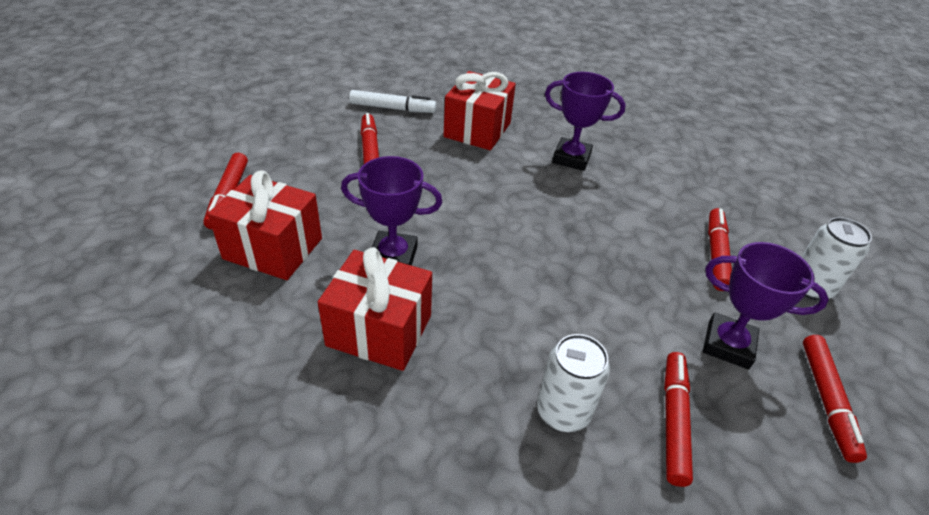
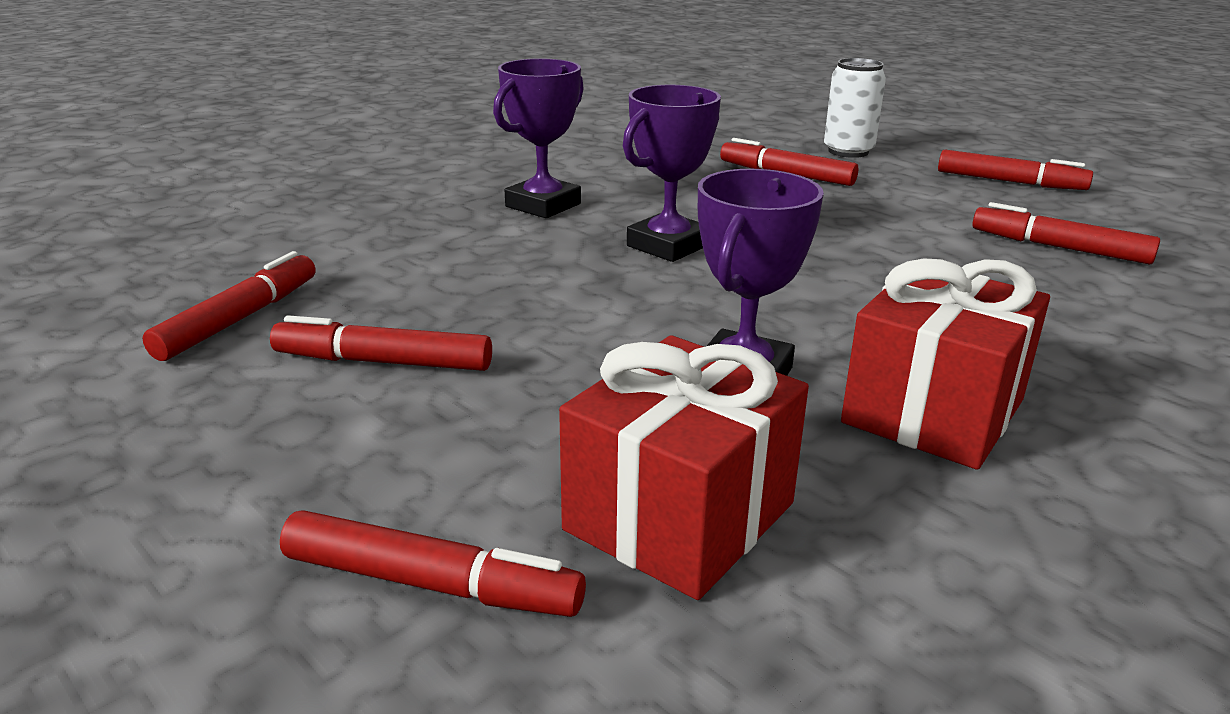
camera: 70 degrees left, 15 degrees down
(392, 108) = (239, 319): white marker -> red marker
(477, 130) = (403, 254): red gift -> none
(563, 411) = (1066, 301): white can -> none
(728, 345) = (938, 201): purple trophy -> purple trophy (668, 245)

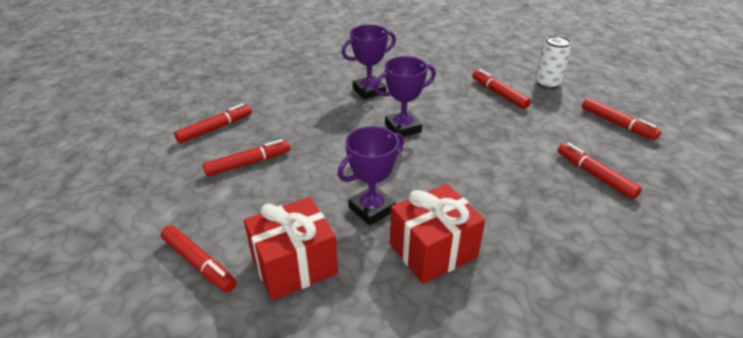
camera: 25 degrees right, 10 degrees up
(383, 362) = (248, 163): red marker -> red marker turned 120 degrees clockwise

